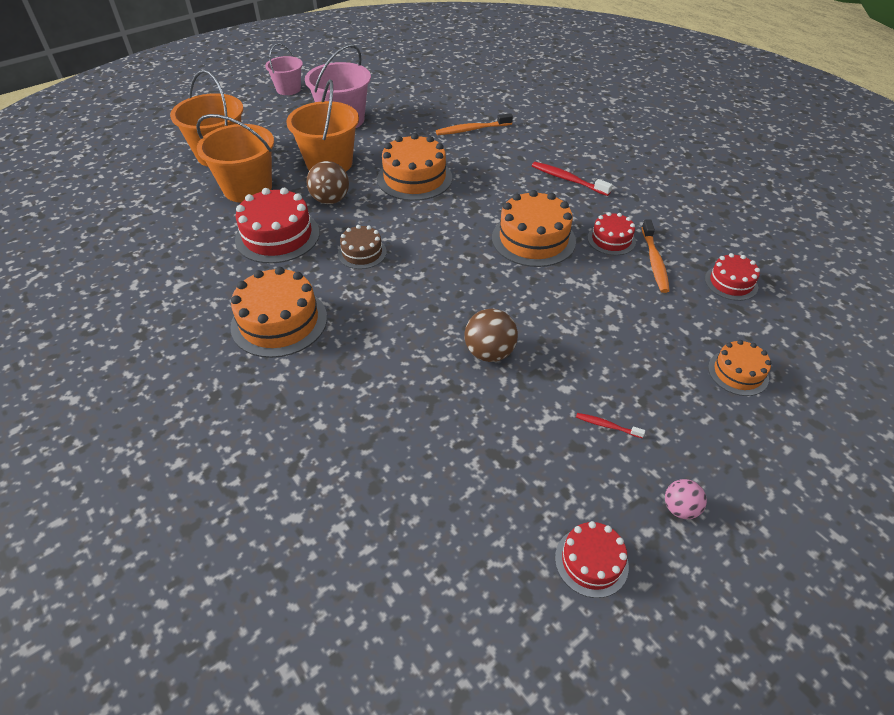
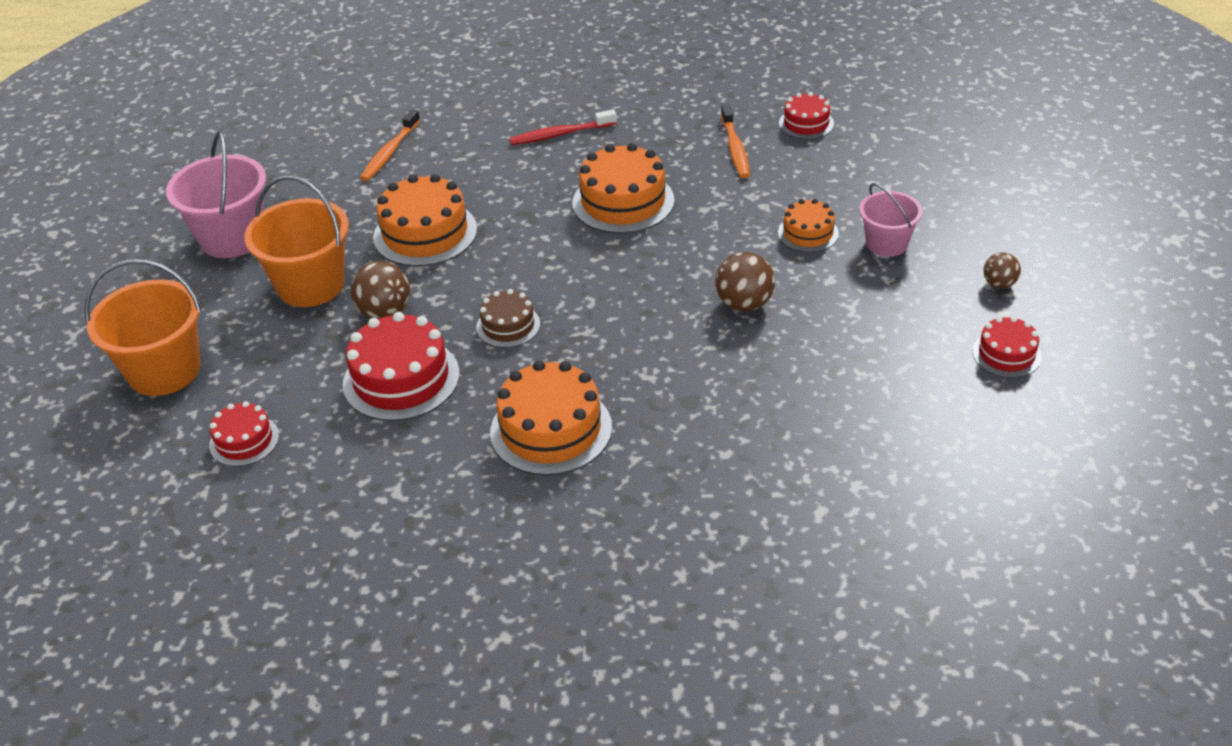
camera: 50 degrees left, 5 degrees down
(248, 188) = (274, 371): orange bucket -> none
(288, 89) = (90, 255): pink bucket -> pink bucket (886, 243)
(607, 426) = (891, 278): red toothbrush -> none
(611, 240) = (679, 156): red cake -> red cake (244, 441)
(654, 261) = (735, 148): orange toothbrush -> orange toothbrush turned 45 degrees clockwise
(680, 508) = (999, 284): pink ball -> brown ball
(738, 373) = (903, 179): orange cake -> orange cake (808, 233)

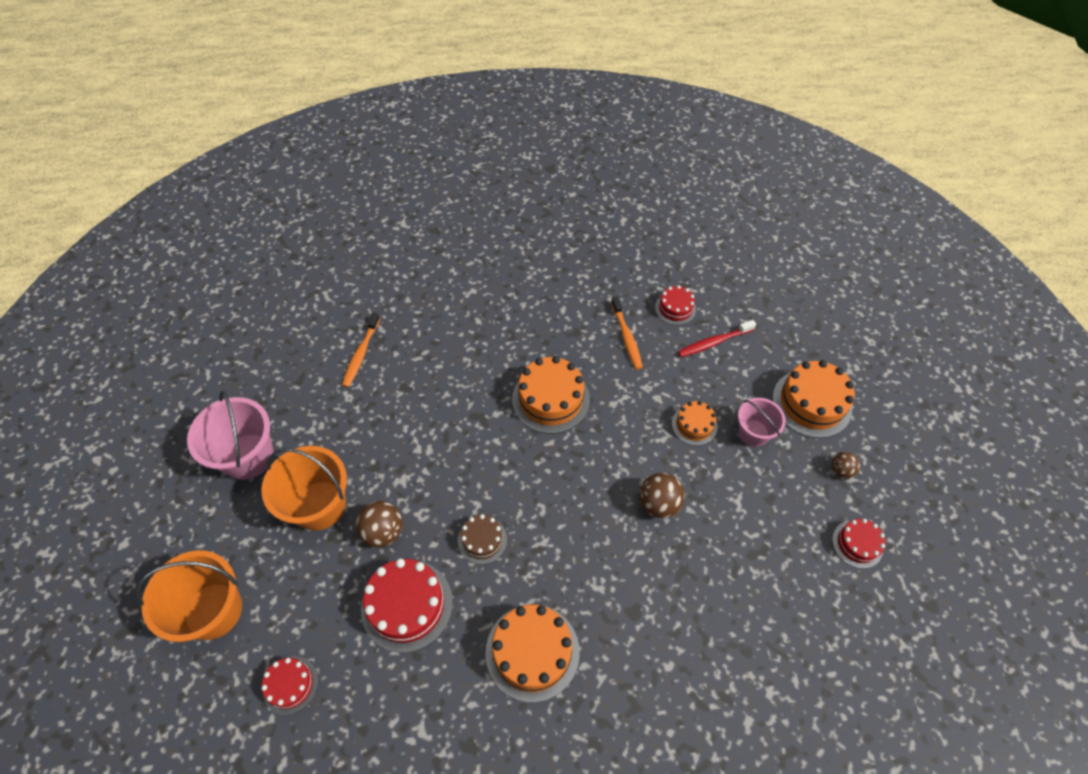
camera: 10 degrees left, 15 degrees up
(425, 233) = (402, 442): orange cake -> orange cake (811, 403)
(560, 134) = (492, 328): red toothbrush -> red toothbrush (714, 342)

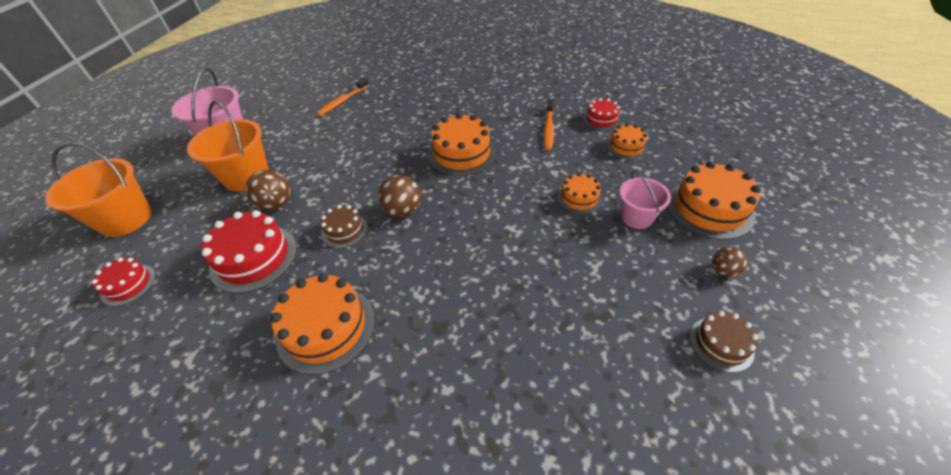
camera: 25 degrees right, 10 degrees down
(658, 504) = (514, 247): brown ball -> brown ball (403, 211)
(714, 342) = (626, 147): red toothbrush -> orange cake
(857, 544) = (721, 344): red cake -> brown cake

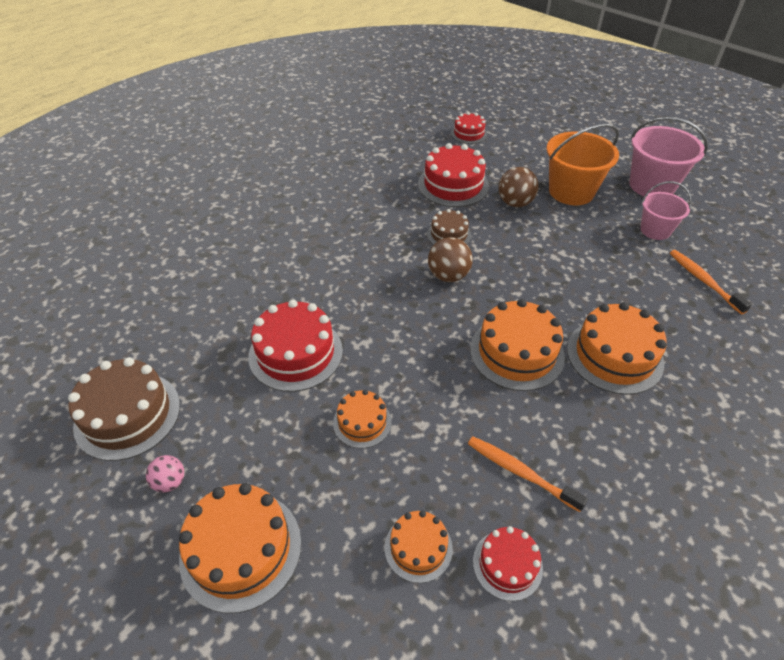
camera: 115 degrees right, 0 degrees up
(126, 219) = (548, 132): orange bucket -> none
(326, 328) = (354, 207): orange cake -> orange cake (614, 356)
(557, 264) = (295, 353): none -> red cake
(636, 217) = (293, 458): pink bucket -> pink bucket (655, 230)
(721, 344) = (127, 415): brown cake -> brown cake, size x1.76
(723, 270) = (170, 482): brown ball -> pink ball

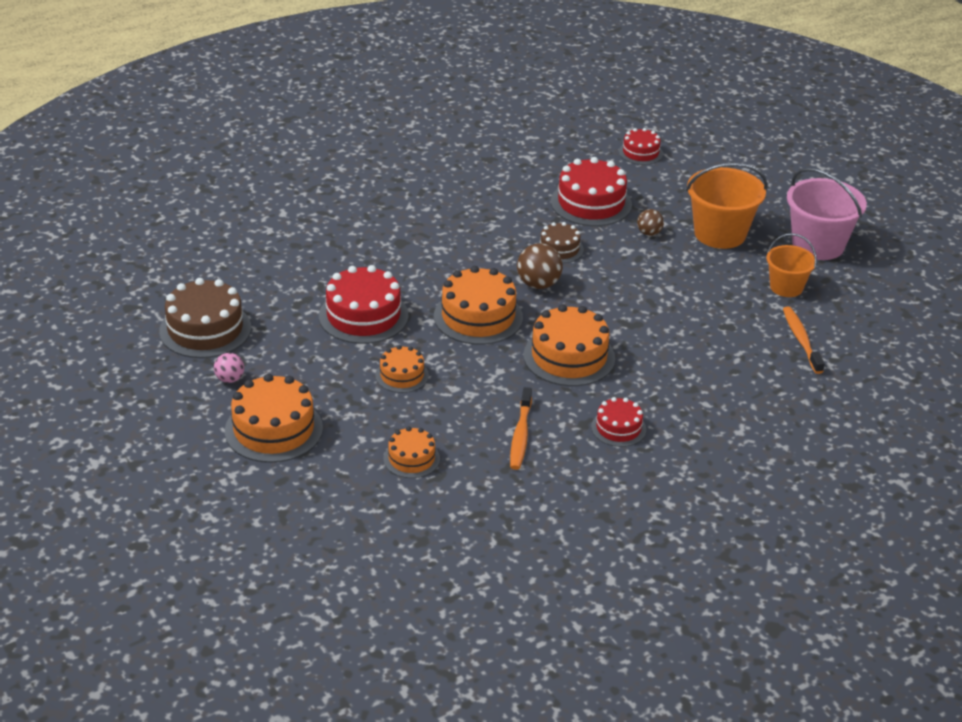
camera: 15 degrees right, 10 degrees down
(507, 564) = (477, 483): red cake -> red cake (618, 428)
(515, 203) = (649, 233): brown ball -> brown ball, size x0.61
(520, 472) = (520, 435): orange toothbrush -> orange toothbrush turned 135 degrees counterclockwise
(614, 356) = (661, 378): orange cake -> orange cake (478, 317)
(655, 230) = (786, 287): pink bucket -> orange bucket

